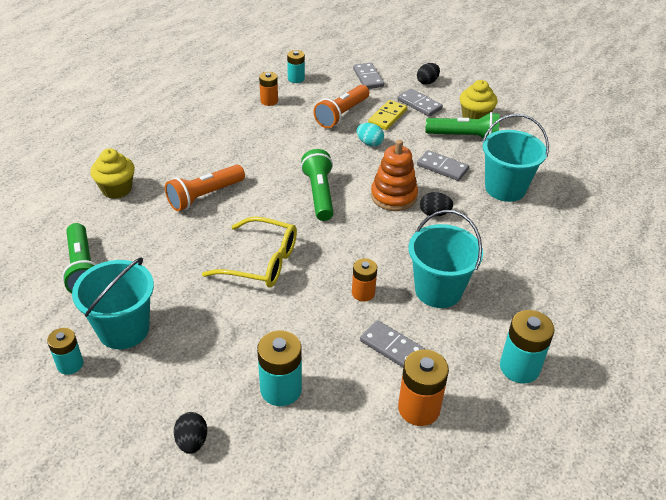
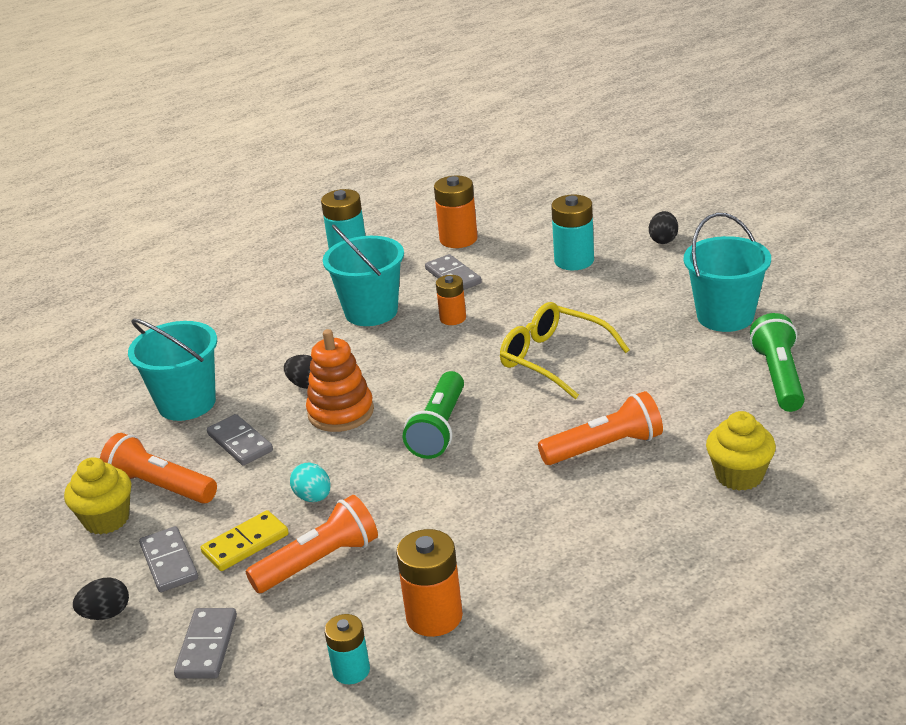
camera: 155 degrees left, 10 degrees down
(70, 364) = (781, 296): turquoise battery -> none
(269, 101) = (434, 616): orange battery -> orange battery, size x1.57
(464, 137) = (160, 487): green flashlight -> orange flashlight

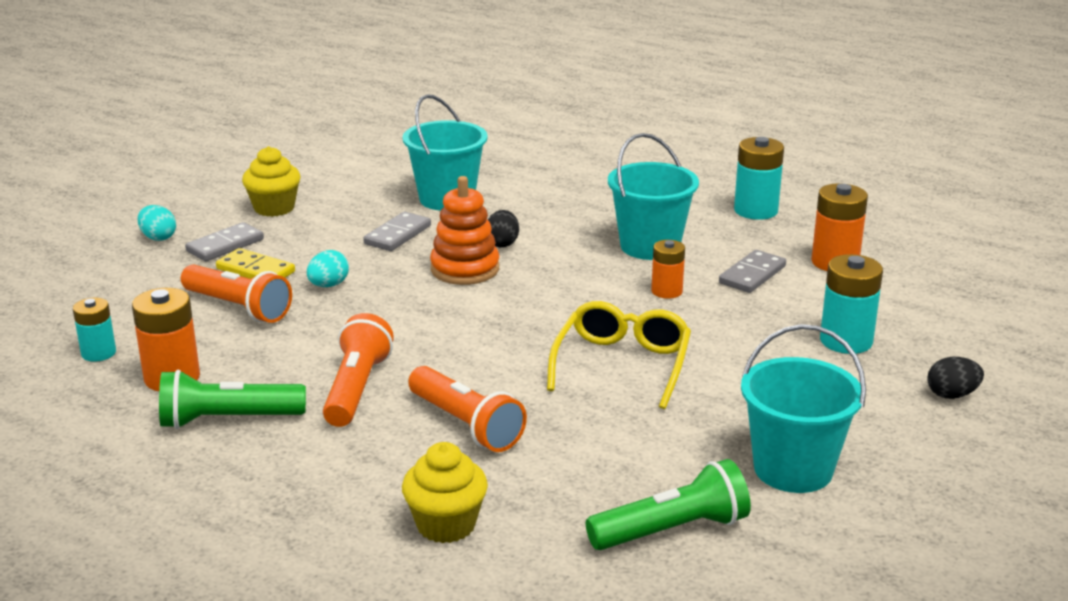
camera: 65 degrees right, 5 degrees down
(106, 614) = (158, 237): black egg -> turquoise egg
(160, 487) = (323, 217): orange flashlight -> orange flashlight (356, 389)
(207, 646) = (124, 285): grey domino -> none
(439, 428) = (460, 324): green flashlight -> green flashlight (228, 420)

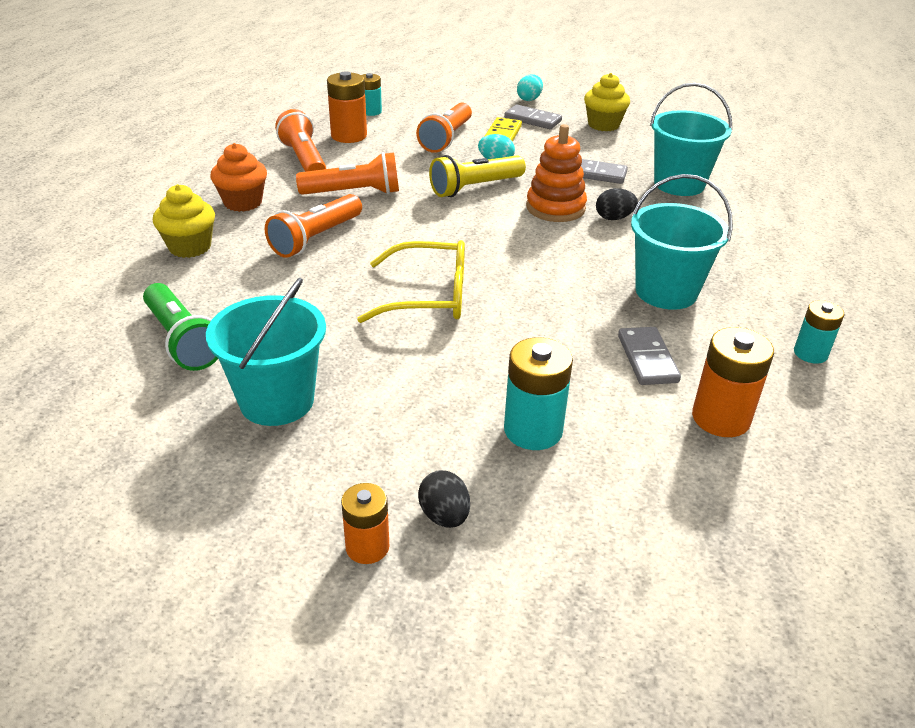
camera: 75 degrees right, 10 degrees up
(228, 420) = (304, 160): green flashlight -> orange flashlight
(335, 477) = (243, 202): none -> orange cupcake
(390, 307) = (475, 188): none -> yellow flashlight
(666, 291) = (577, 308): orange battery -> orange battery (367, 547)
(752, 275) = (647, 359): grey domino -> grey domino turned 60 degrees clockwise
(756, 211) = (810, 353): turquoise battery -> turquoise battery, size x0.64

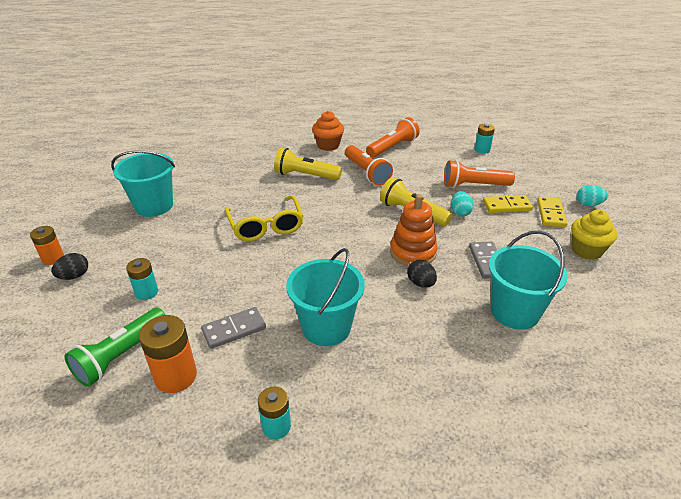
camera: 70 degrees right, 0 degrees up
(182, 340) = (193, 169): green flashlight -> green flashlight (121, 355)
(190, 247) = (274, 146): yellow cupcake -> none
(316, 238) = (306, 175): orange flashlight -> yellow flashlight
(349, 136) = (439, 152): orange battery -> none
(532, 120) = (550, 214): grey domino -> yellow domino
(533, 430) = (146, 292): turquoise battery -> turquoise battery, size x0.64

